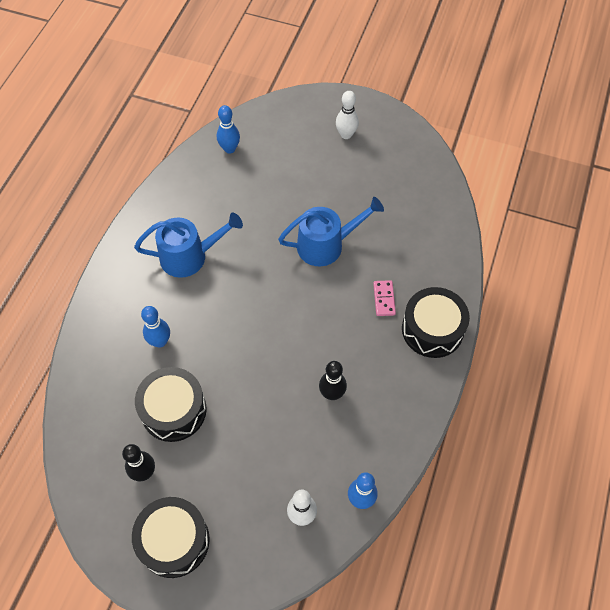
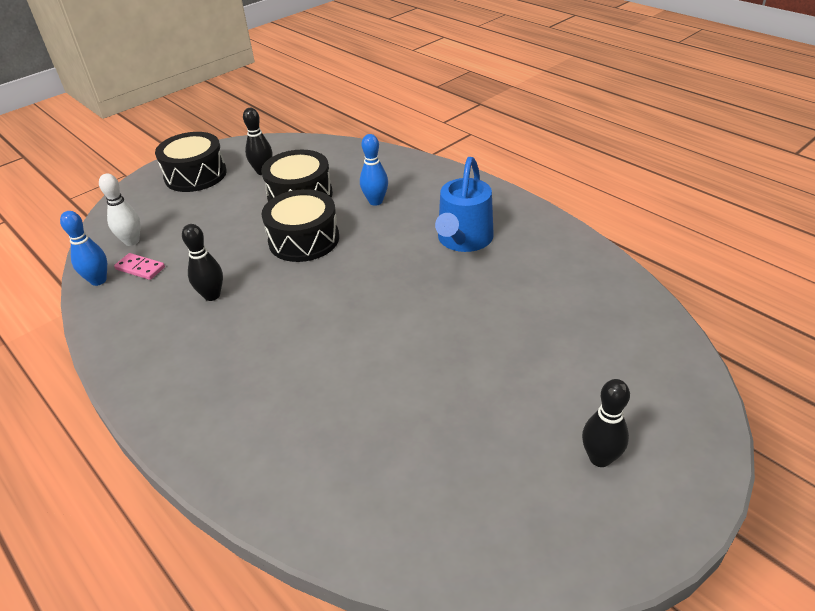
camera: 120 degrees right, 20 degrees down
(229, 149) = (621, 312): blue bowling pin -> none
(326, 245) = (399, 356): blue watering can -> none
(346, 134) = (600, 458): white bowling pin -> black bowling pin
(384, 299) = (277, 383): pink domino -> pink domino (140, 268)
(432, 329) = (194, 415): black drum -> black drum (304, 239)

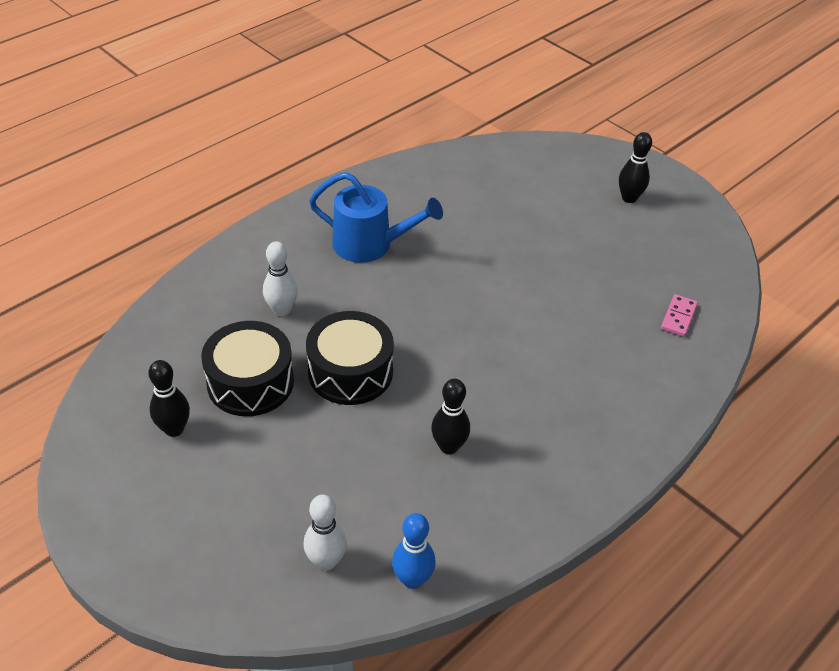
camera: 95 degrees left, 5 degrees up
(140, 268) = (390, 534): pink domino -> pink domino (678, 317)
(195, 175) = (157, 515): black drum -> none
(375, 201) = (282, 310): blue bowling pin -> white bowling pin

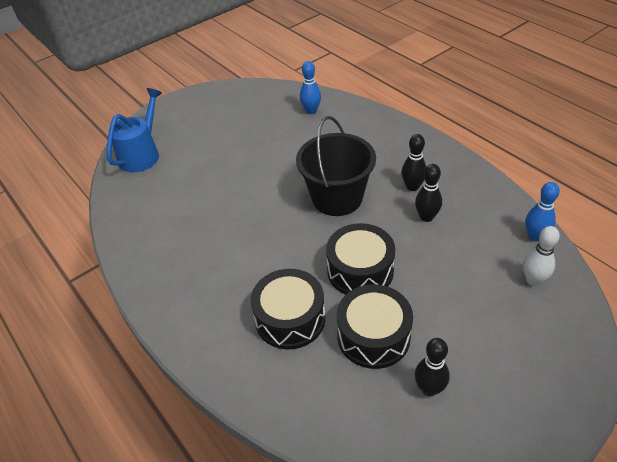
camera: 80 degrees left, 0 degrees up
(282, 310) = (290, 318): white bowling pin -> black drum
(370, 244) = (216, 260): blue watering can -> blue watering can (142, 154)
(482, 349) = (337, 198): none -> black bucket
(629, 198) = (194, 120): black bowling pin -> black bowling pin (412, 187)
(678, 317) = (311, 111): pink domino -> blue bowling pin

